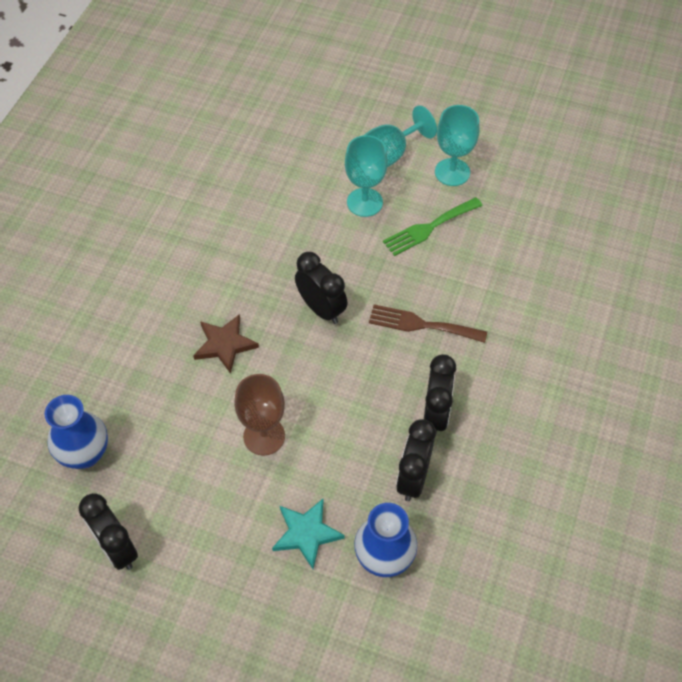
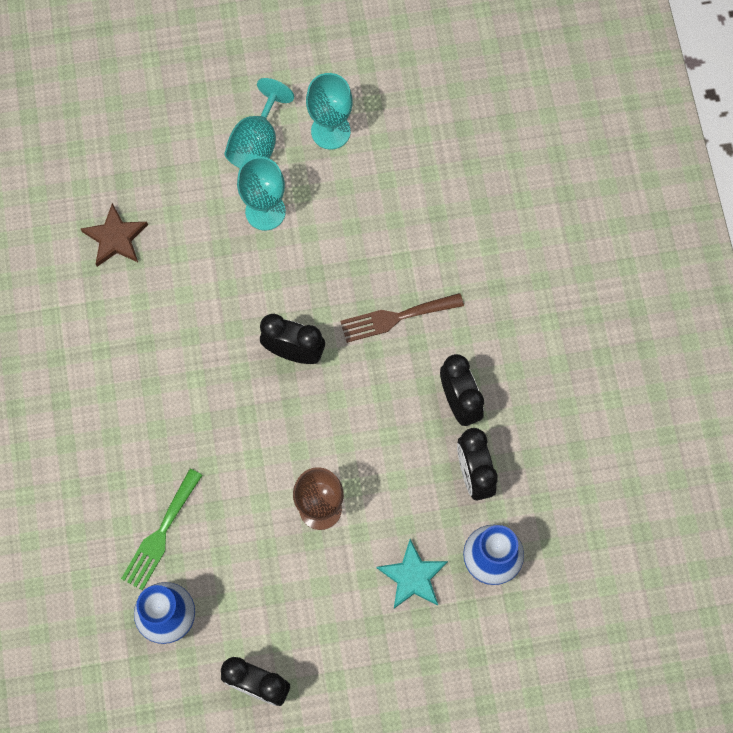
camera: 30 degrees left, 15 degrees up
(225, 344) = (226, 438): brown star -> brown star (115, 238)
(429, 228) = (344, 208): green fork -> green fork (161, 534)

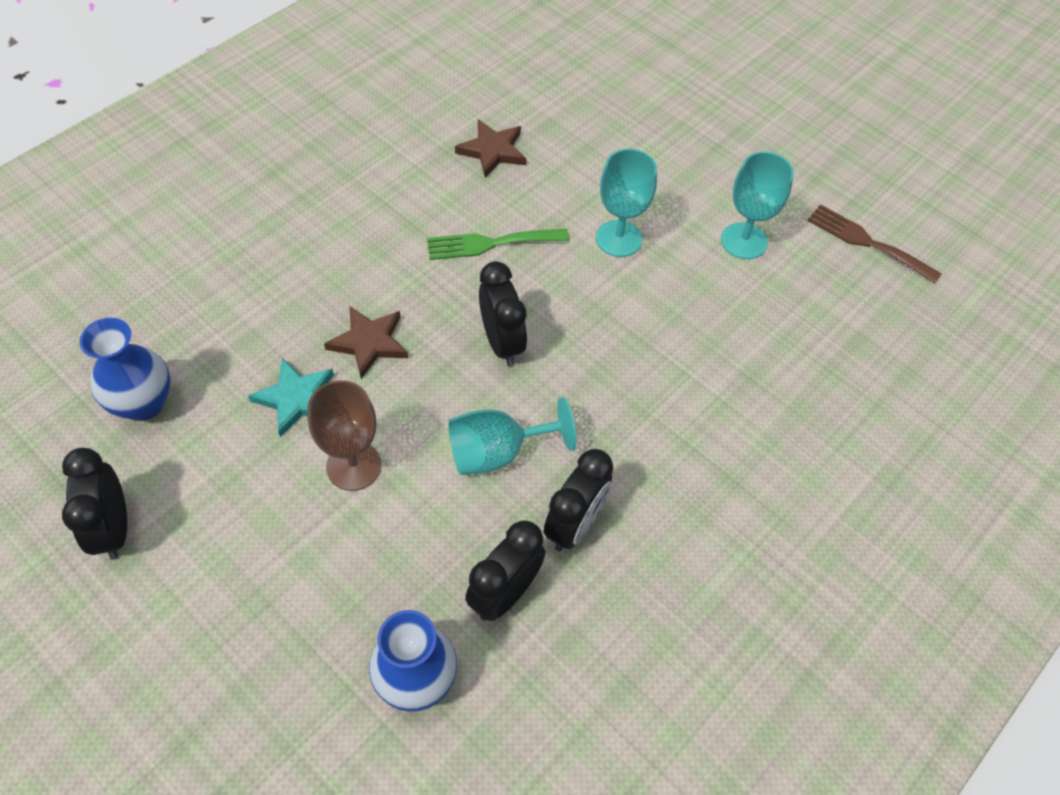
camera: 50 degrees right, 15 degrees down
(161, 534) = (229, 346): green fork -> green fork (490, 243)
(228, 438) = (369, 342): none -> brown star
(257, 143) = (676, 195): turquoise goblet -> turquoise goblet (497, 452)
(396, 317) = (613, 407): brown fork -> brown fork (867, 242)
(412, 576) = (338, 606): turquoise star -> turquoise star (296, 398)

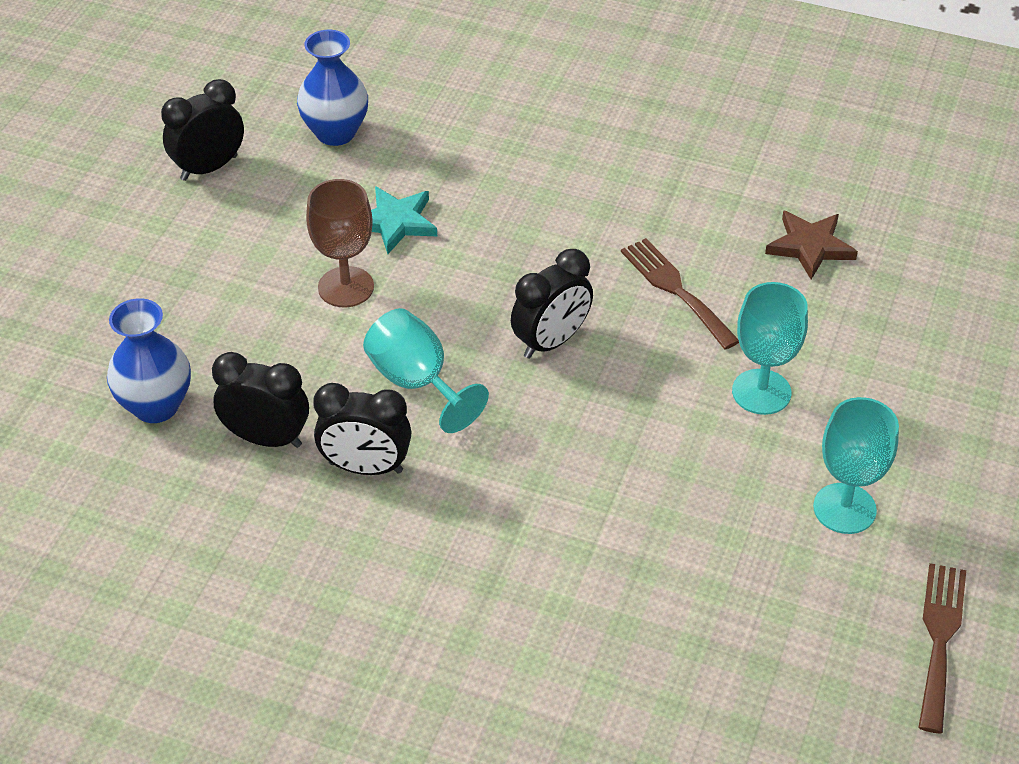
camera: 70 degrees right, 10 degrees down
(369, 342) = (488, 246): brown star -> none
(490, 243) = (675, 289): green fork -> brown fork

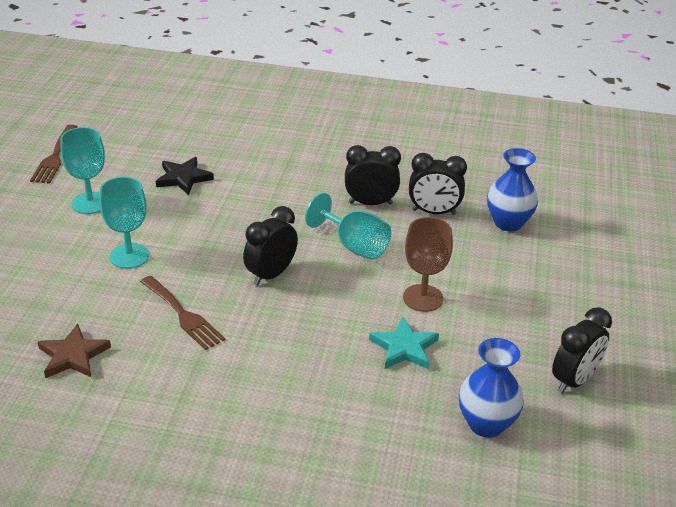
camera: 170 degrees right, 10 degrees down
(687, 558) = (183, 178): none -> black star

